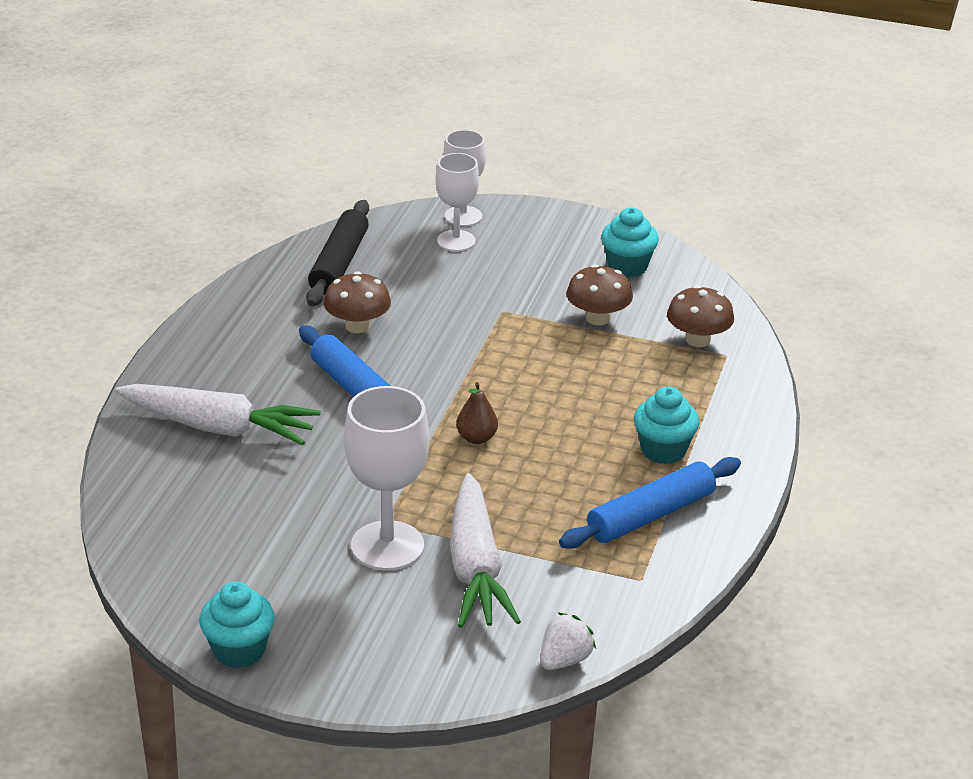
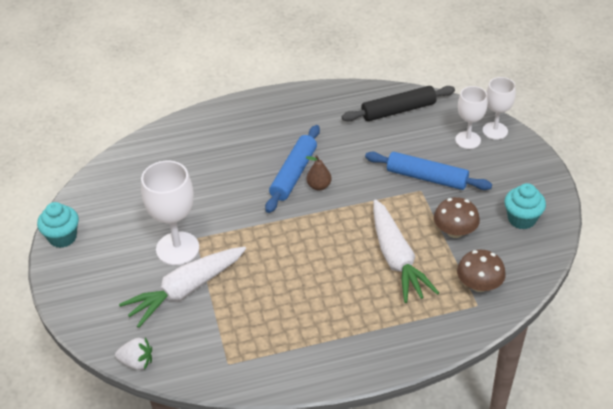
camera: 60 degrees right, 10 degrees up
(218, 427) = (221, 143): white carrot -> white carrot (396, 258)
(357, 326) = (350, 145): brown mushroom -> none
(476, 438) = (295, 237): brown pear -> brown pear (319, 186)
(650, 515) = (288, 341): blue rolling pin -> blue rolling pin (426, 177)
(663, 450) = (353, 319): turquoise cupcake -> none

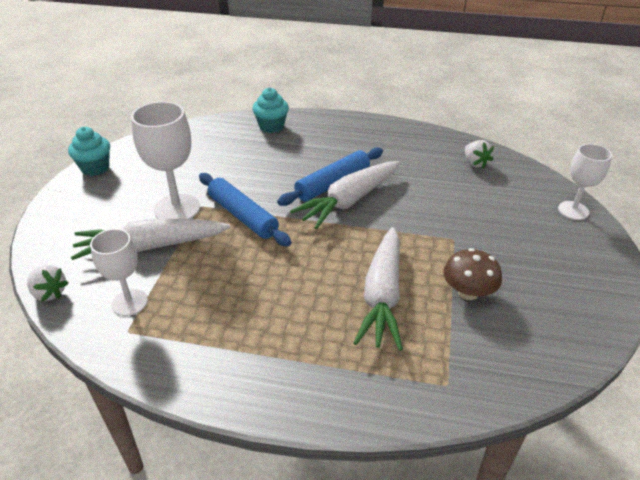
camera: 25 degrees right, 5 degrees down
(319, 186) = (349, 201): brown pear -> white carrot
(398, 110) = (475, 163): black rolling pin -> white strawberry
(426, 177) = (468, 229): blue rolling pin -> blue rolling pin (242, 216)
(468, 140) = (536, 209): white goblet -> white goblet (129, 302)
(479, 285) = (463, 362): brown mushroom -> none
(521, 219) = (559, 308): turquoise cupcake -> turquoise cupcake (271, 126)

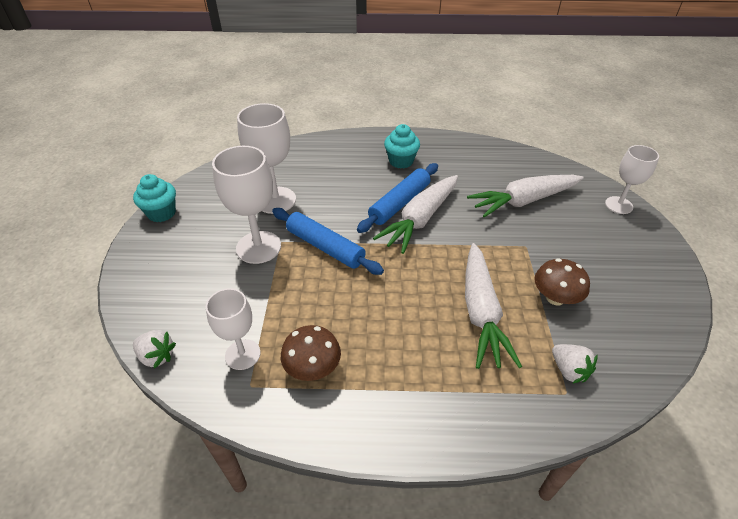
camera: 10 degrees left, 5 degrees up
(152, 246) = (246, 291): white carrot -> white carrot (524, 201)
(193, 323) = (312, 368): none -> brown mushroom
(208, 168) = (275, 200): none -> white goblet
(271, 126) = (323, 150): turquoise cupcake -> turquoise cupcake (401, 161)
(475, 163) = (520, 168): white strawberry -> white strawberry (568, 370)

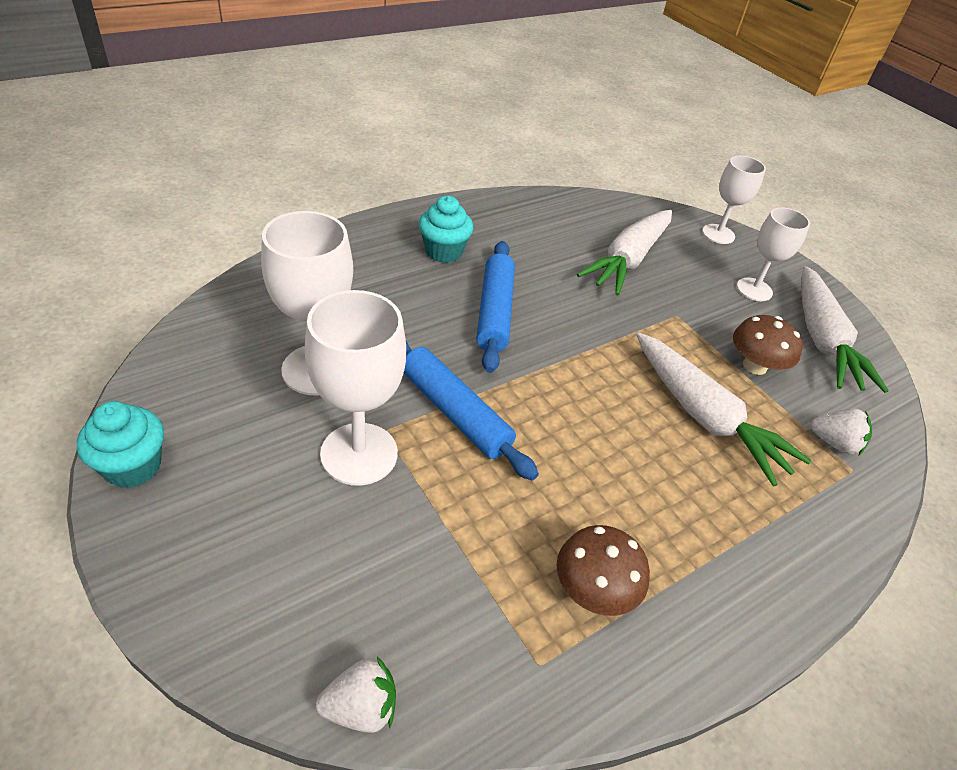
camera: 40 degrees left, 0 degrees up
(242, 354) = (487, 626): white goblet -> white goblet (754, 289)
(325, 247) = (455, 412): blue rolling pin -> blue rolling pin turned 45 degrees clockwise
(420, 219) = (539, 325): white carrot -> white carrot (822, 339)

